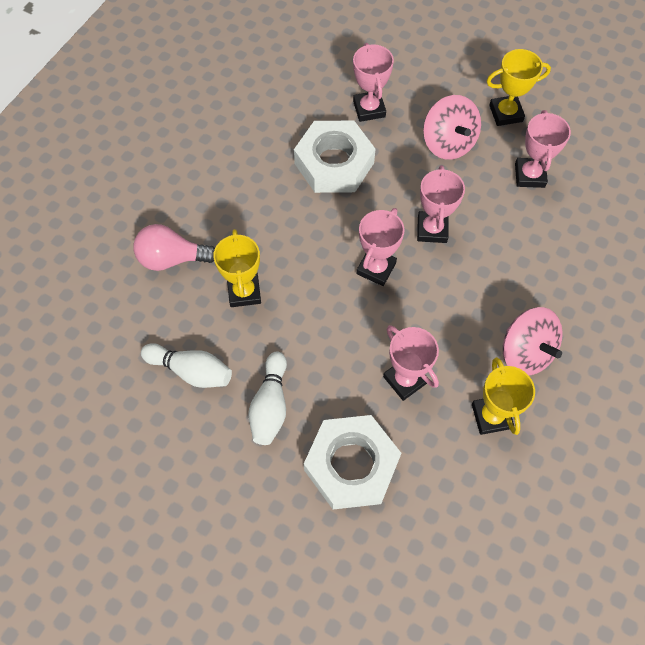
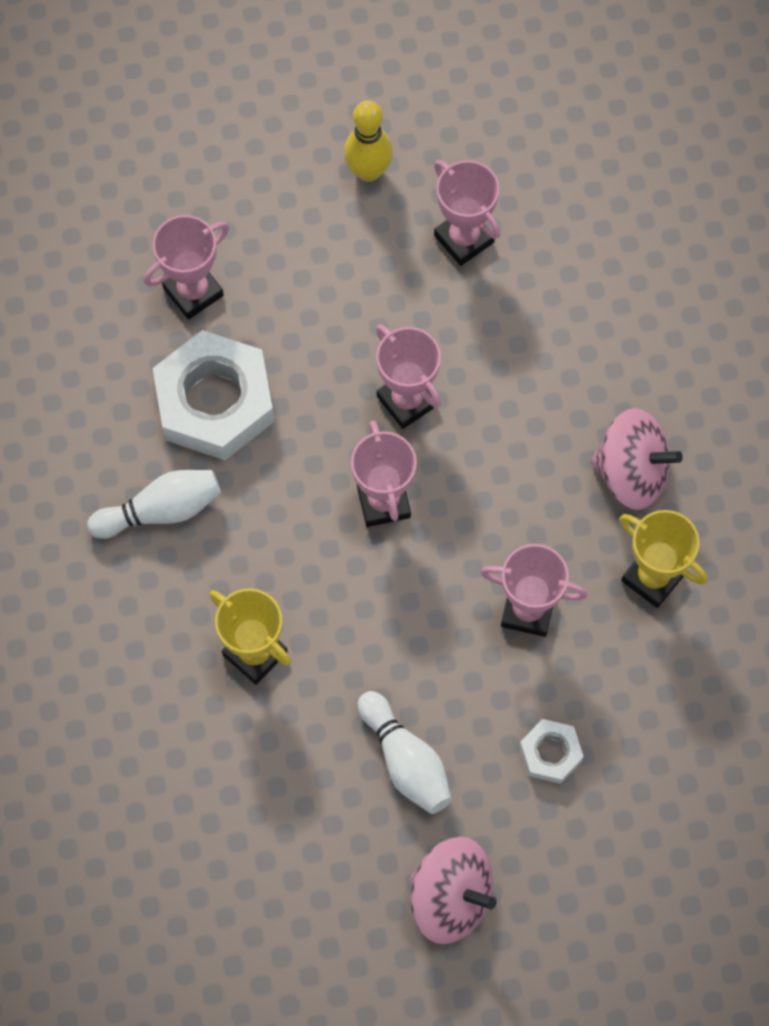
camera: 40 degrees left, 5 degrees up
(172, 258) = (128, 682): pink light bulb -> none
(191, 371) = (280, 795): white bowling pin -> white bowling pin (161, 510)
(351, 465) = (550, 753): white nut -> white nut, size x0.48
(369, 109) = (193, 292): pink trophy -> pink trophy turned 75 degrees counterclockwise
(448, 143) = (332, 267): pink spinning top -> pink spinning top (450, 897)
(506, 113) = (368, 171): yellow trophy -> yellow bowling pin

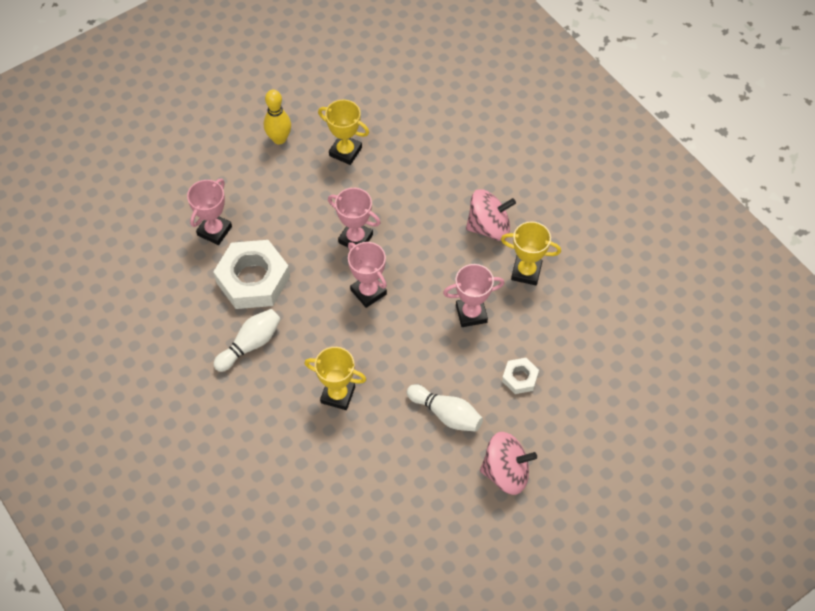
camera: 25 degrees left, 10 degrees down
(464, 239) = (345, 151): pink trophy -> yellow trophy

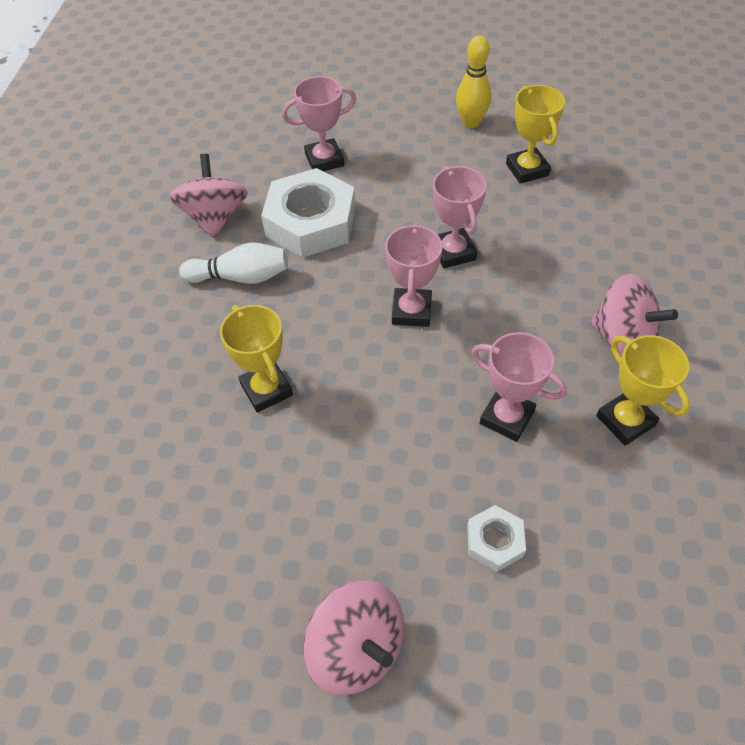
camera: 45 degrees right, 5 degrees down
(189, 320) = (214, 217): none -> pink spinning top
(446, 414) = (359, 508): white bowling pin -> none

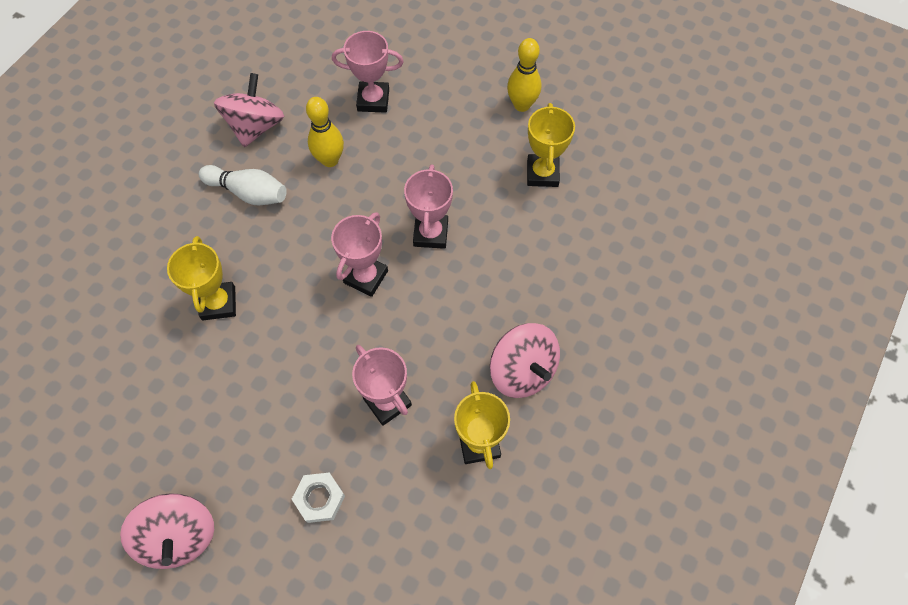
camera: 20 degrees right, 10 degrees up
(311, 222) = (330, 160): white nut -> yellow bowling pin

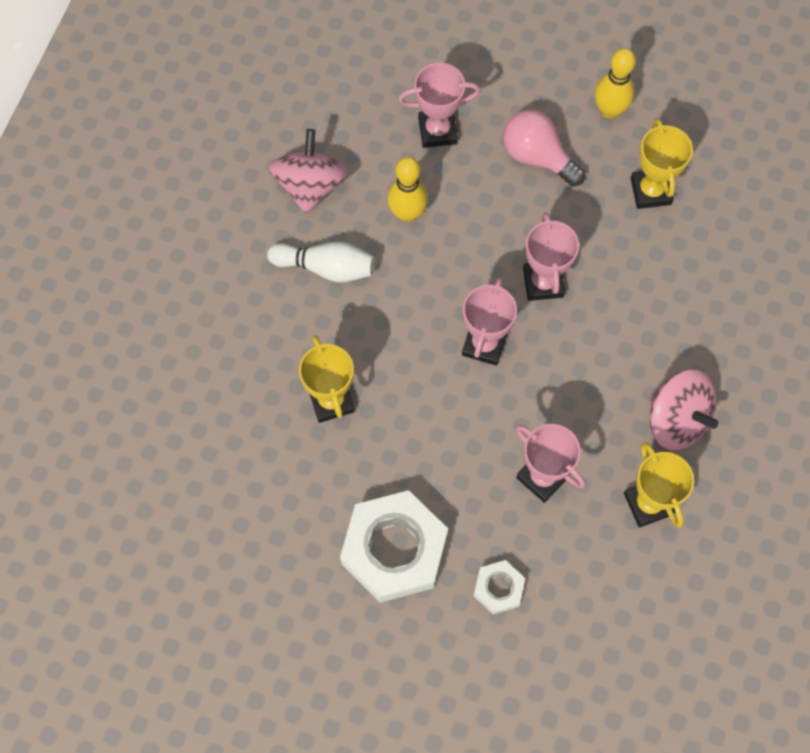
camera: 10 degrees left, 5 degrees up
(179, 536) = (365, 650): pink spinning top -> none
(234, 445) = (394, 549): none -> white nut
(451, 132) = (537, 156): none -> pink light bulb

